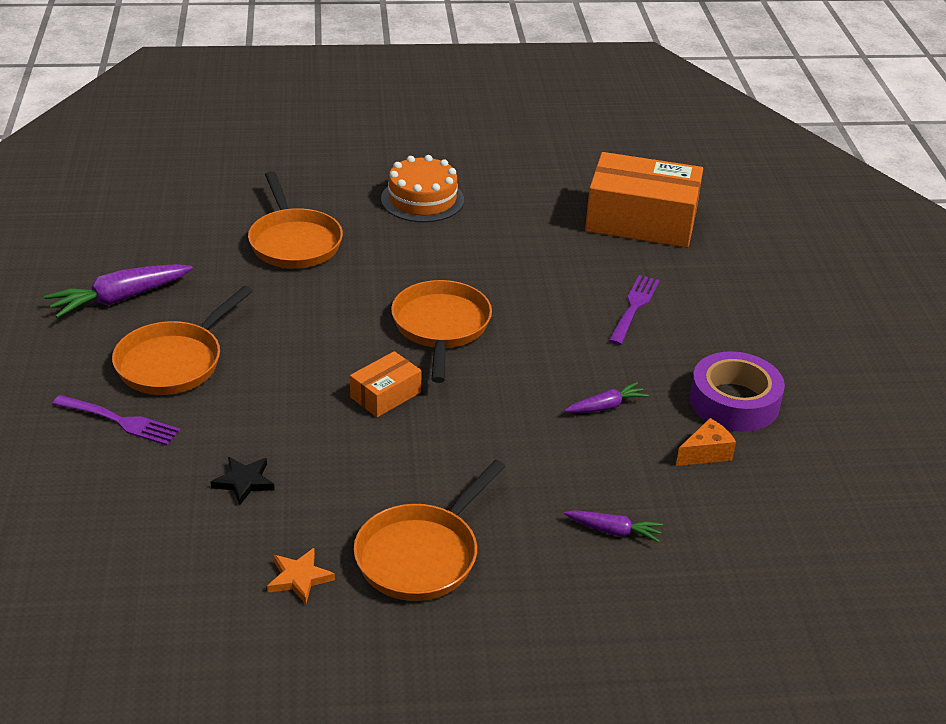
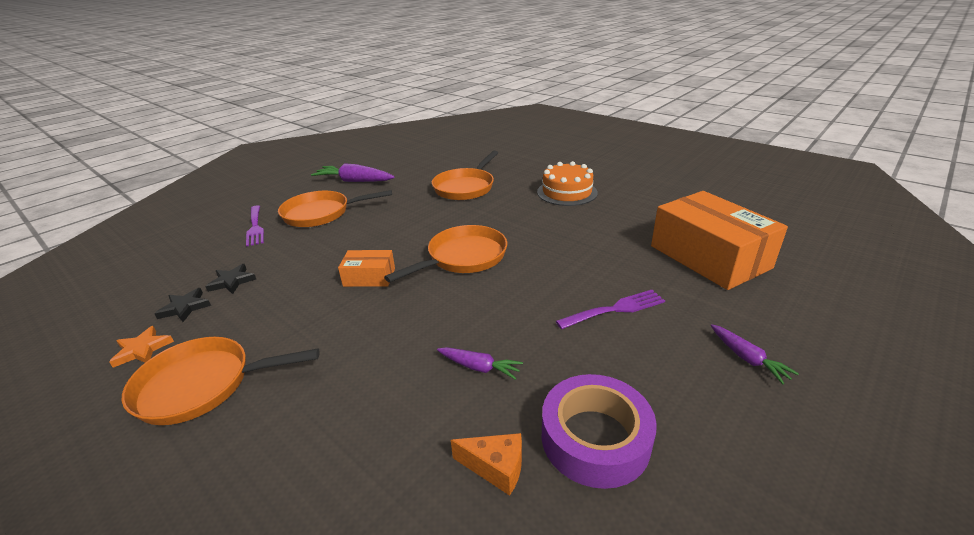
camera: 50 degrees right, 5 degrees down
(252, 530) = (185, 307): none -> black star
(614, 531) = (316, 475): purple carrot -> purple carrot (747, 359)

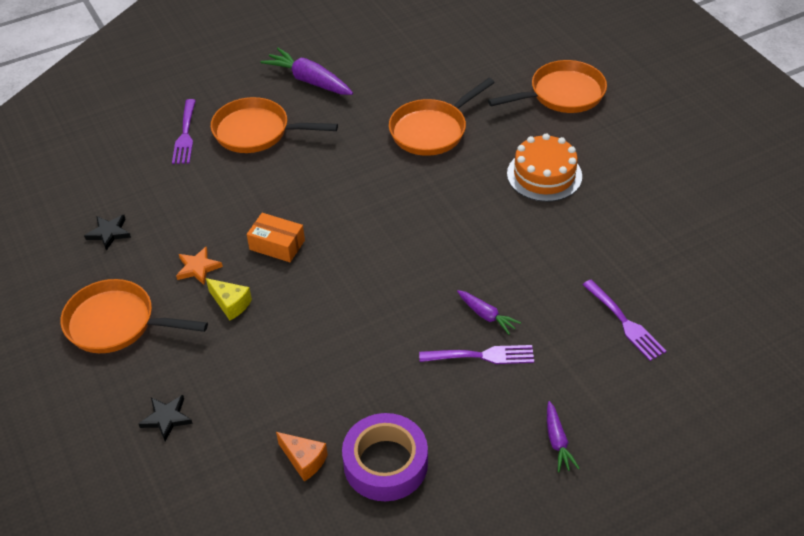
camera: 20 degrees right, 15 degrees up
(142, 349) = (73, 271): orange star -> orange star (198, 268)
(232, 281) = (152, 211): black star -> black star (166, 418)
(338, 333) = (231, 304): none -> yellow cheese
(463, 257) = (376, 246): orange pan -> orange pan (562, 94)
(479, 367) = (331, 376): purple carrot -> purple carrot (486, 315)
(709, 257) = (625, 322): orange box -> purple fork

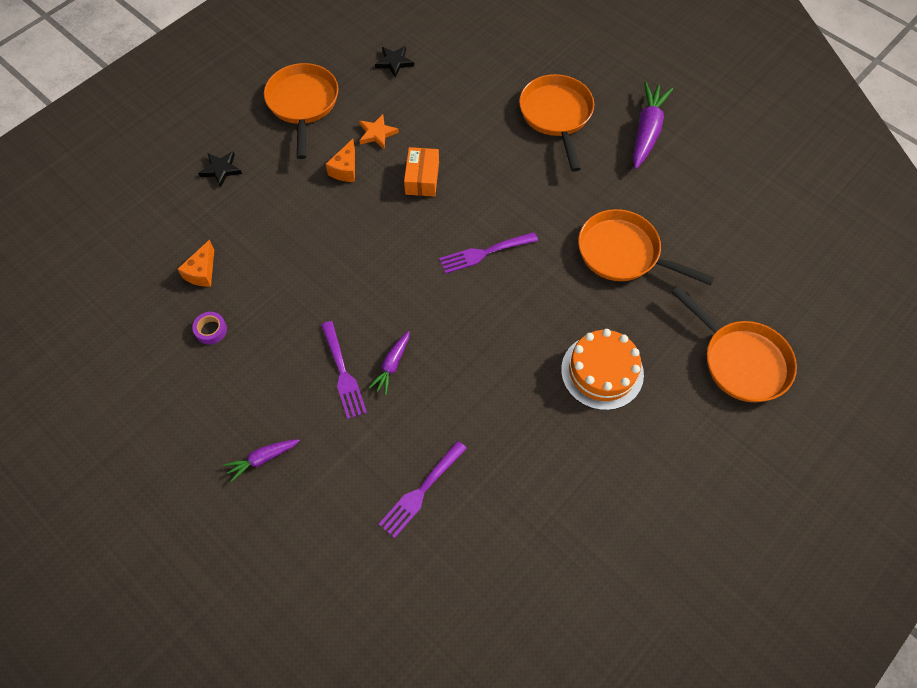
camera: 70 degrees right, 15 degrees up
(185, 135) = (529, 67): purple fork -> purple fork (484, 253)
(231, 304) = (345, 169): yellow cheese -> orange cheese
(385, 463) = (211, 330): purple tape -> purple tape, size x0.44

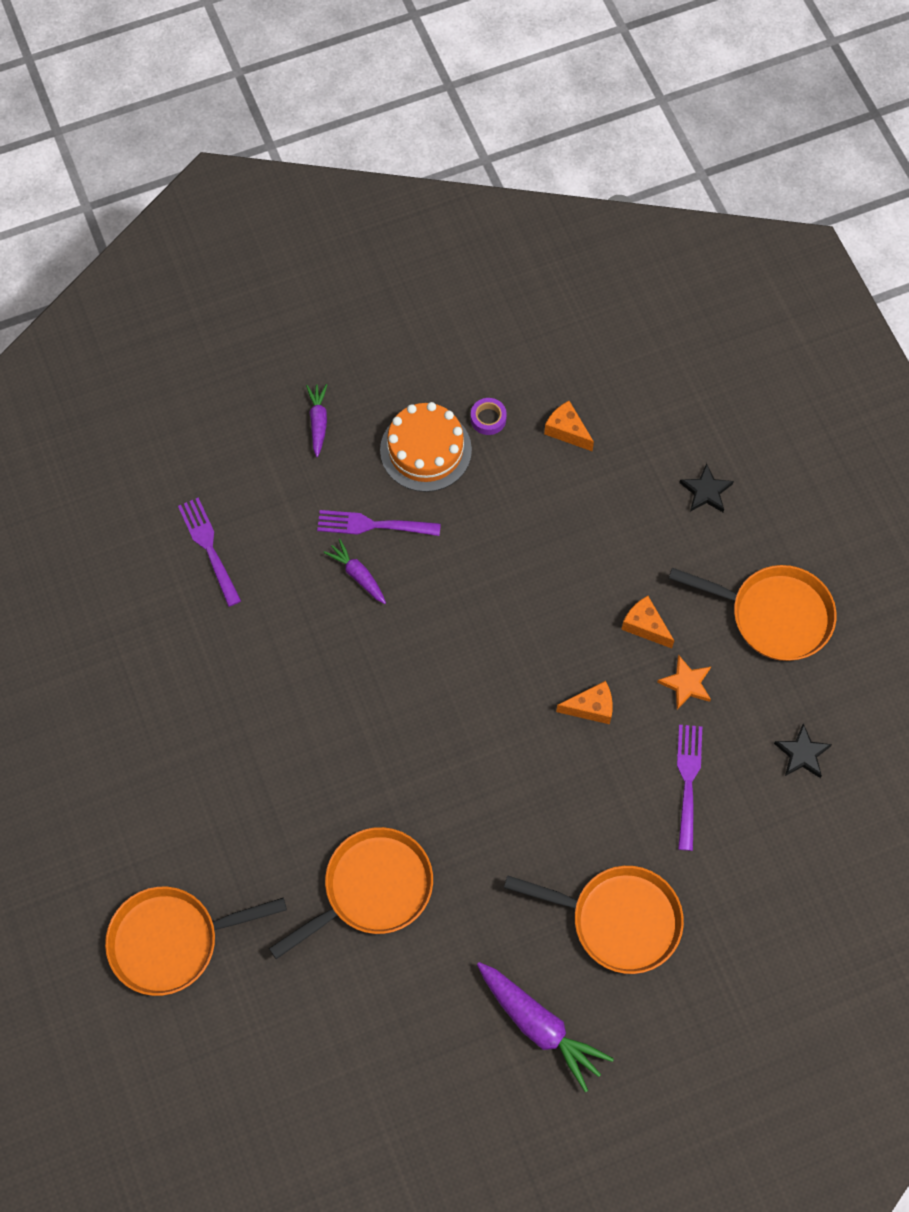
camera: 115 degrees right, 5 degrees up
(422, 178) = (591, 707): orange box -> orange cheese
(484, 253) = (450, 730): purple fork -> purple fork (688, 781)
(602, 372) = (239, 782): orange cake -> orange cake (425, 450)

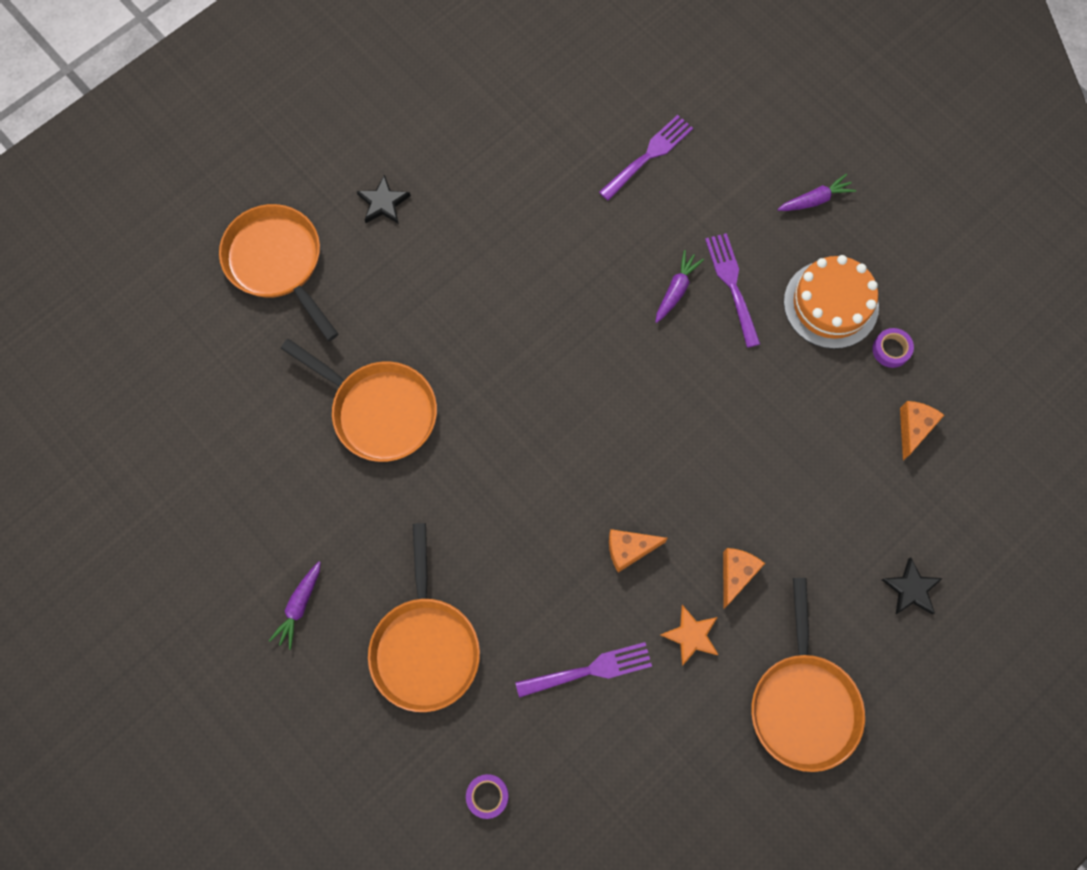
camera: 70 degrees right, 5 degrees up
(540, 1026) = (299, 606): purple carrot -> purple carrot, size x0.56
(591, 707) = (629, 550): orange cheese -> orange cheese turned 105 degrees clockwise
(770, 908) = (487, 796): none -> purple tape
(802, 754) = (663, 780): black star -> black star (383, 203)

